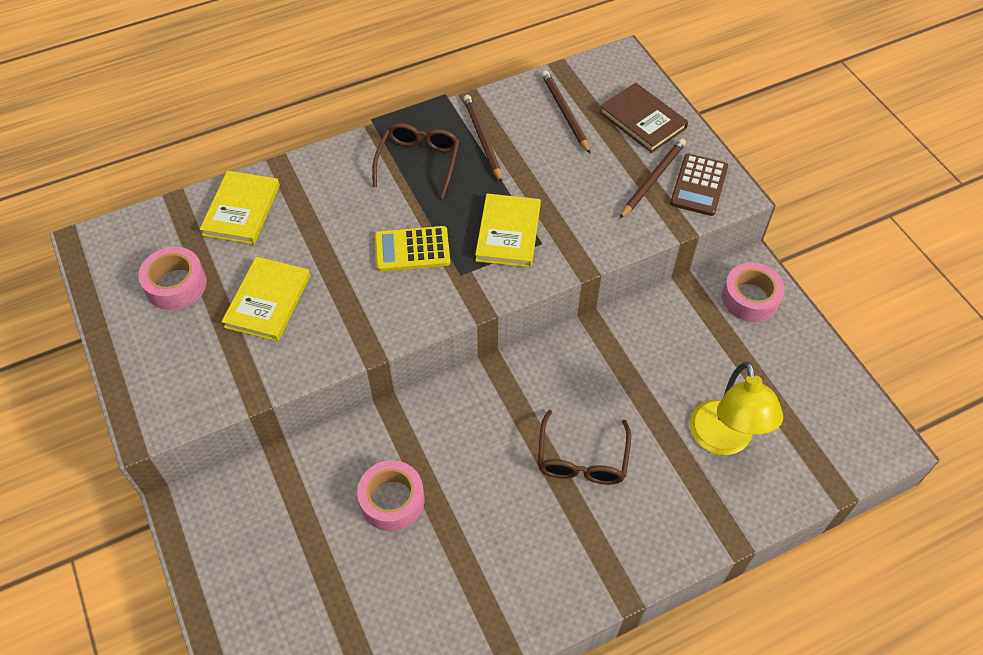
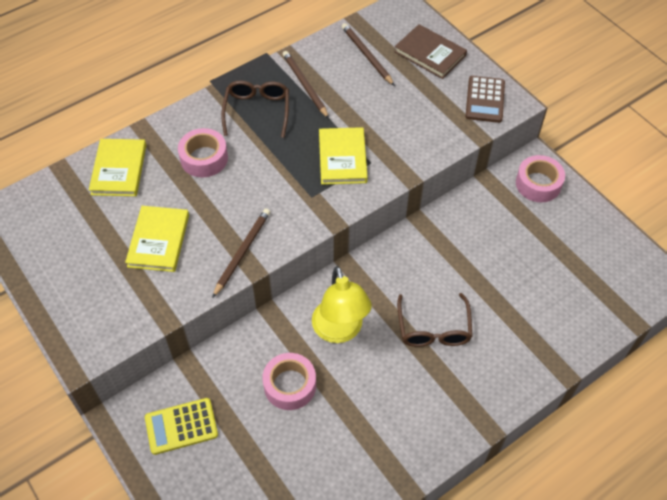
camera: 10 degrees left, 0 degrees up
(176, 285) = (78, 238): pink tape -> pink tape (204, 158)
(412, 249) = (268, 182): yellow calculator -> yellow calculator (181, 426)
(652, 179) = (448, 100): brown pencil -> brown pencil (242, 252)
(723, 440) = (540, 297): yellow lamp -> yellow lamp (340, 331)

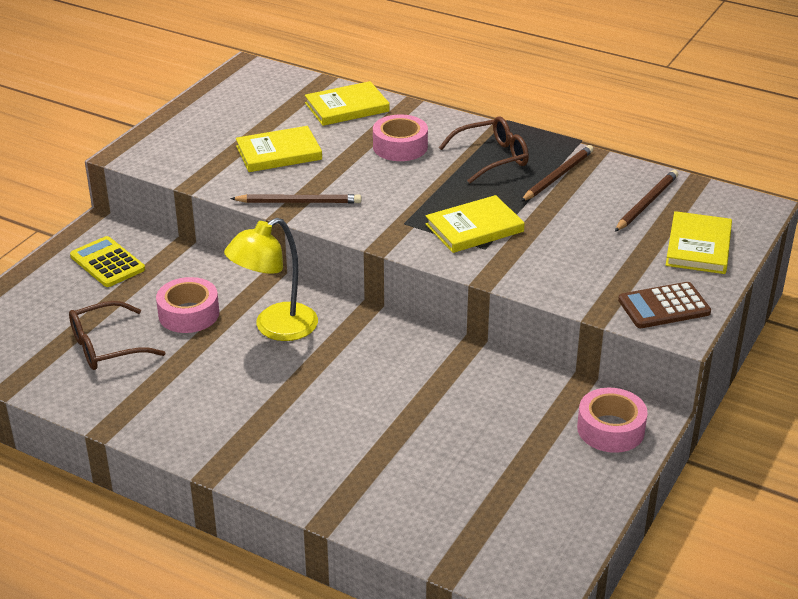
camera: 65 degrees right, 20 degrees down
(430, 54) = (698, 246): brown book -> yellow book
(433, 329) = (321, 395): brown glasses -> brown glasses (106, 347)

